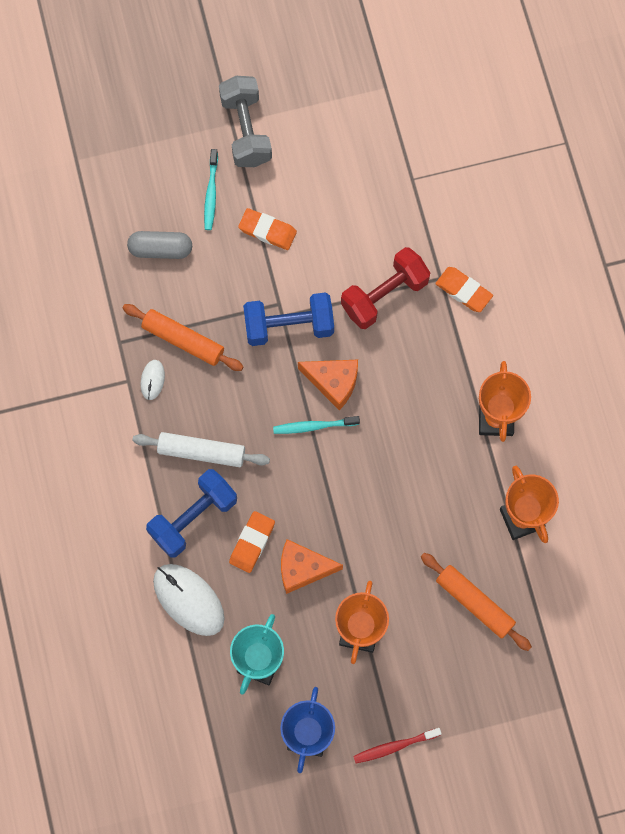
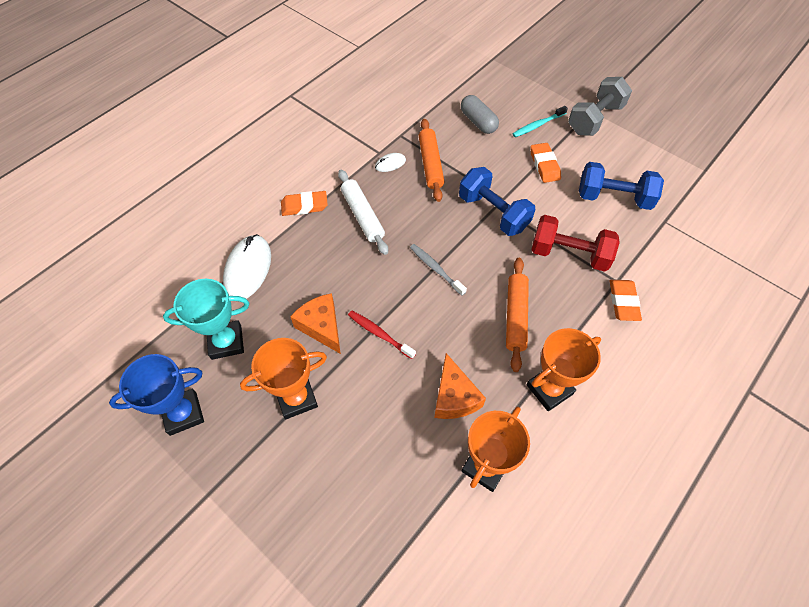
camera: 55 degrees right, 15 degrees down
(193, 518) = (311, 238): blue dumbbell -> blue dumbbell (613, 198)
(252, 543) = (318, 282): orange eraser -> orange eraser (304, 206)
(313, 426) = (435, 269): turquoise toothbrush -> grey toothbrush
(333, 382) = (478, 261): orange cheese -> orange cheese (454, 397)
(394, 746) = (210, 491): red toothbrush -> red toothbrush (379, 334)
(474, 603) = (383, 475): orange rolling pin -> orange rolling pin (515, 316)

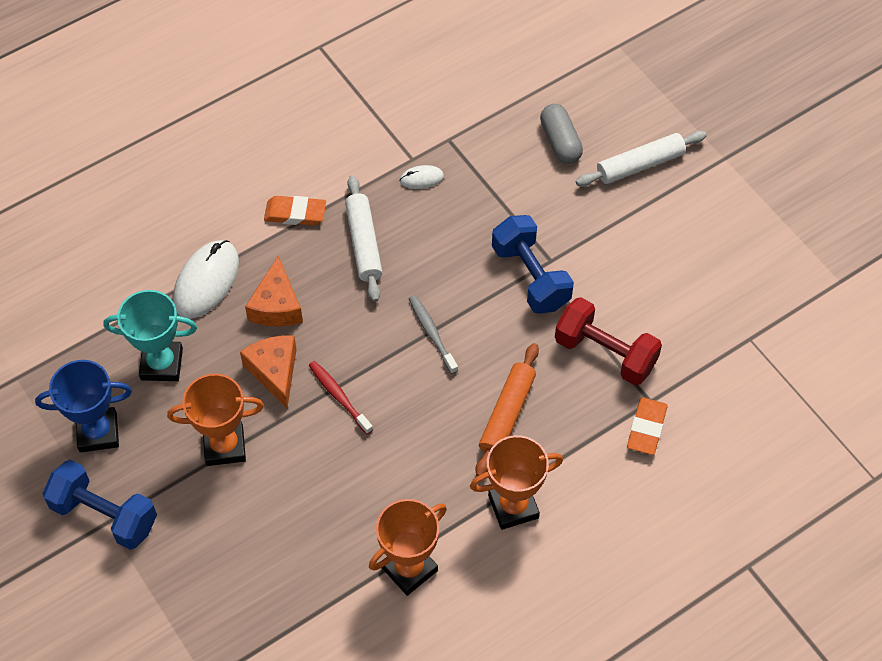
camera: 15 degrees right, 0 degrees up
(430, 164) = (474, 191): orange rolling pin -> none
(454, 397) = (401, 488): orange cheese -> orange cheese (276, 306)
(538, 125) = (640, 165): turquoise toothbrush -> white rolling pin
(544, 165) = (624, 225): orange eraser -> none
(594, 119) = (723, 172): grey dumbbell -> none
(613, 198) = (697, 292): blue dumbbell -> blue dumbbell (104, 515)

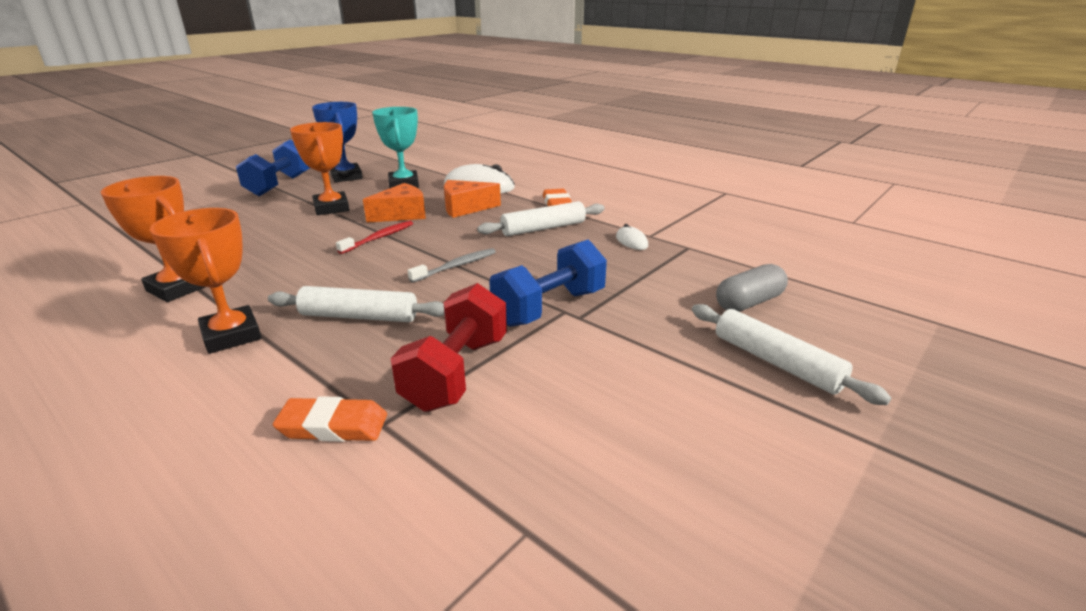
camera: 75 degrees right, 30 degrees down
(507, 414) = (359, 316): orange rolling pin -> white rolling pin

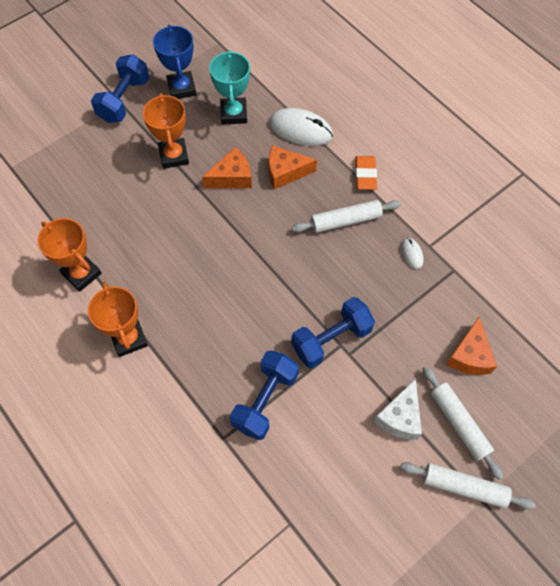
camera: 10 degrees right, 35 degrees up
(333, 426) = (198, 435): orange eraser -> none
(359, 316) = (205, 330): white rolling pin -> white rolling pin (464, 487)
(379, 238) = (215, 217): red toothbrush -> none
(456, 266) = (272, 272): grey toothbrush -> none
(456, 373) = (265, 400): red dumbbell -> blue dumbbell
(682, 366) = (400, 417): none -> white cheese
(749, 302) = (469, 355): grey capsule -> orange cheese

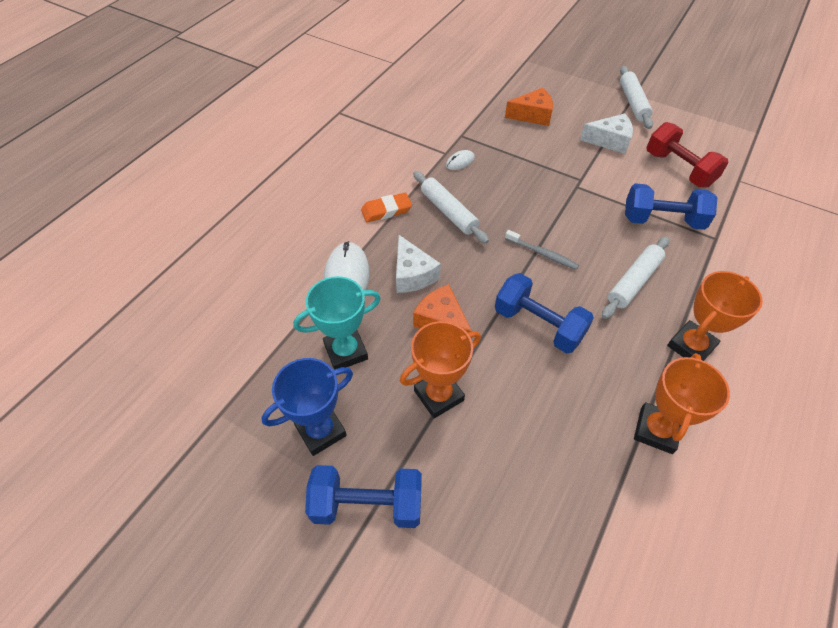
camera: 110 degrees left, 10 degrees down
(268, 274) = (542, 254): none -> grey toothbrush
(285, 172) = (412, 274): orange cheese -> white cheese
(330, 465) = (678, 169): none -> red dumbbell
(331, 339) = (576, 193): blue dumbbell -> blue dumbbell (538, 325)
(459, 423) = (590, 112): white rolling pin -> white rolling pin (633, 282)

